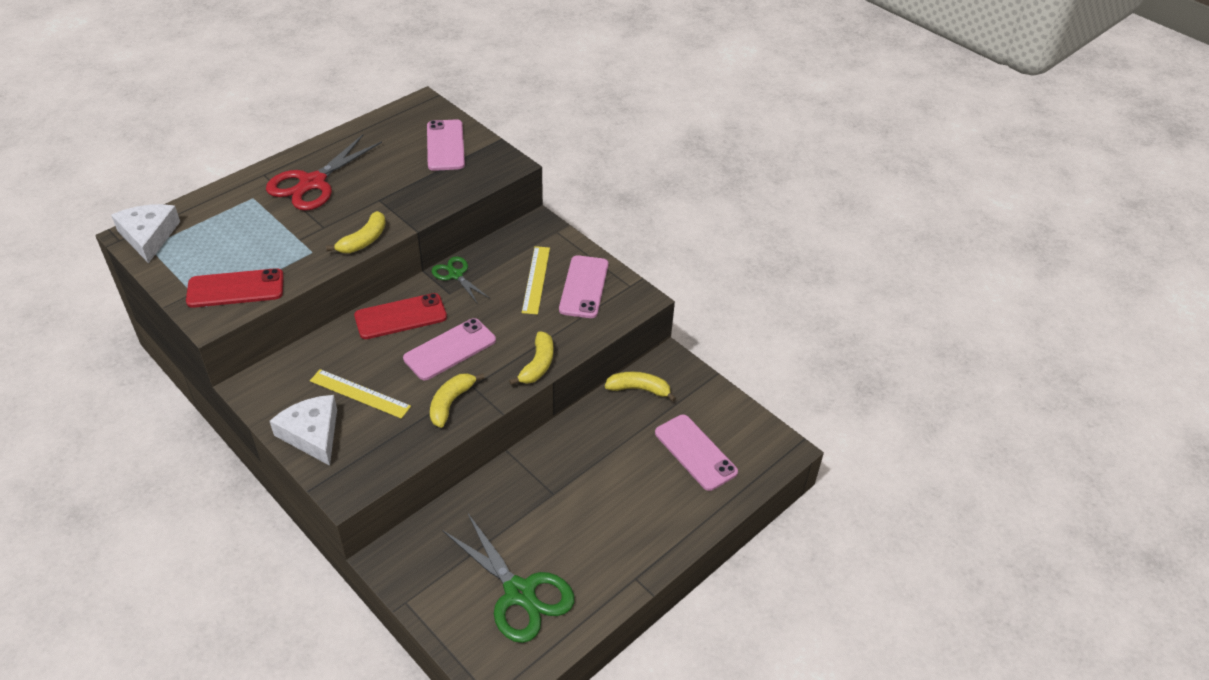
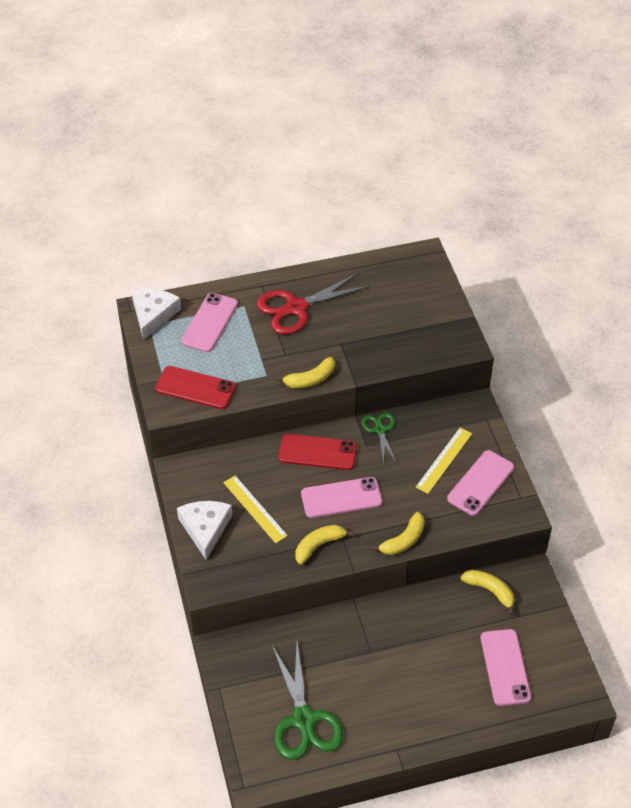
camera: 30 degrees right, 5 degrees up
(445, 145) = (422, 307): pink phone -> pink phone (209, 323)

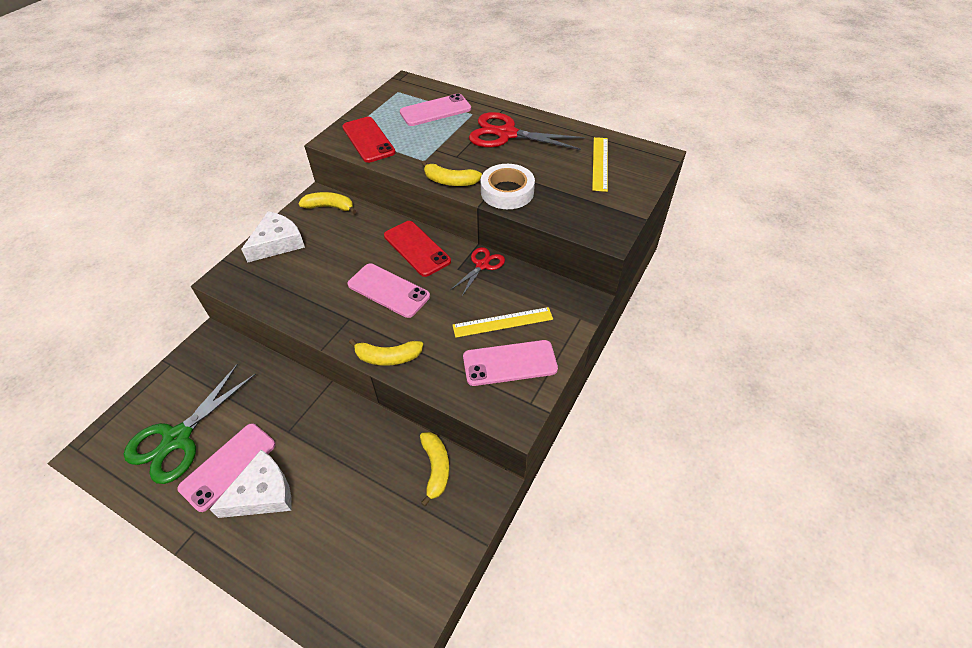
camera: 45 degrees right, 0 degrees up
(153, 315) = (408, 88): white cheese -> white cheese (262, 493)
(255, 509) = (324, 254): yellow ruler -> yellow ruler (600, 163)
(318, 545) = (326, 310): yellow banana -> yellow banana (330, 207)
(361, 359) = (507, 192): none -> white tape
(380, 430) = (482, 265): green scissors -> red scissors
(505, 667) = (362, 549): pink phone -> pink phone (228, 466)

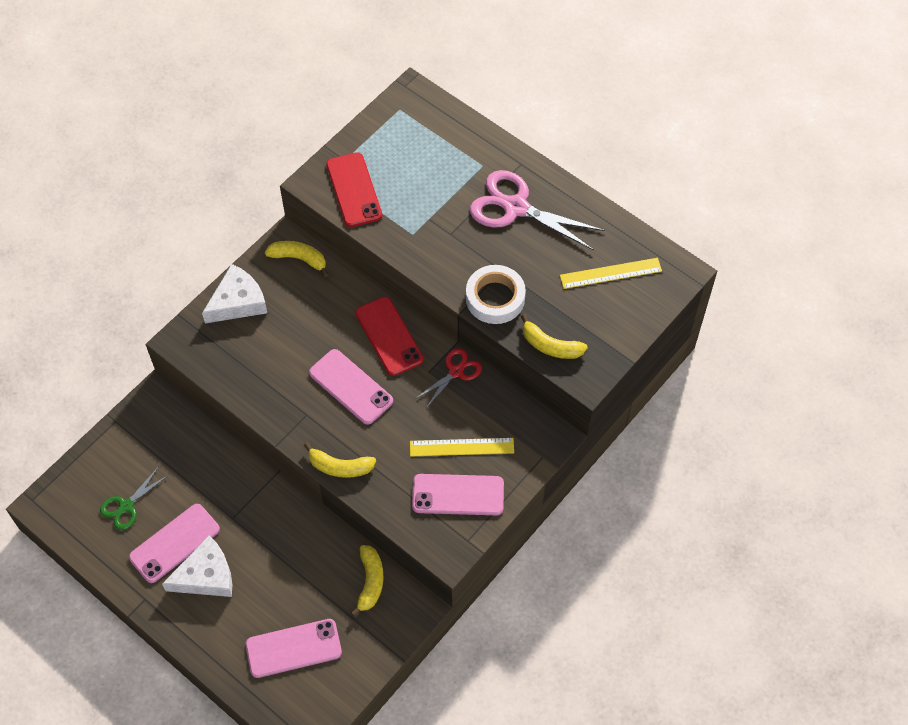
camera: 10 degrees right, 10 degrees up
(178, 438) = (126, 506): green scissors -> green scissors, size x0.55
(435, 111) = (440, 152): pink phone -> pink phone (293, 648)
(450, 181) = (436, 272): yellow banana -> yellow banana (550, 346)
(506, 134) = (515, 208): red scissors -> pink scissors
(600, 163) = (610, 273): yellow ruler -> yellow ruler turned 60 degrees clockwise

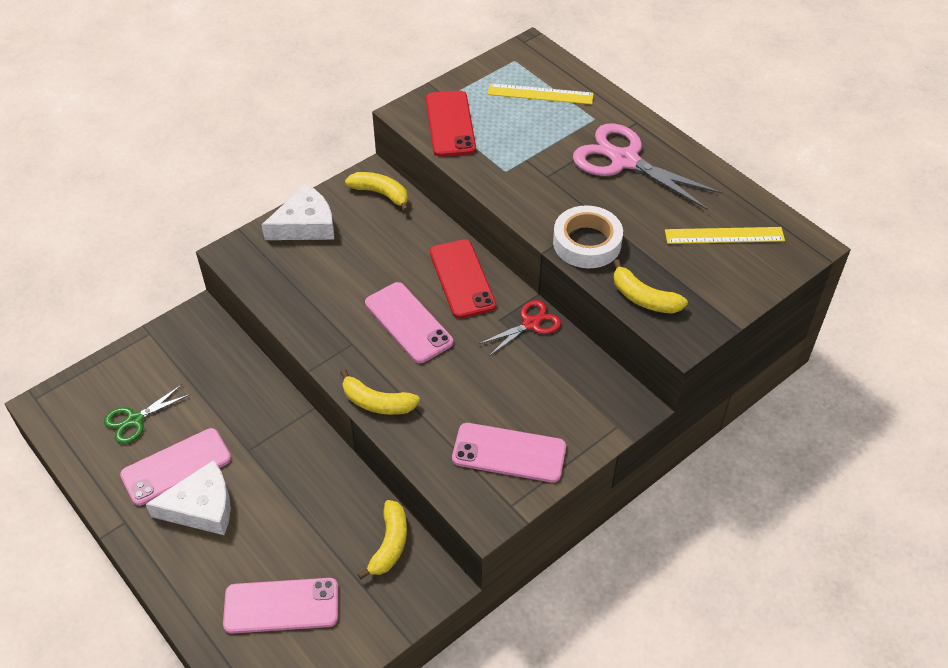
camera: 10 degrees right, 10 degrees down
(461, 447) = (523, 402): yellow ruler -> yellow ruler (540, 94)

